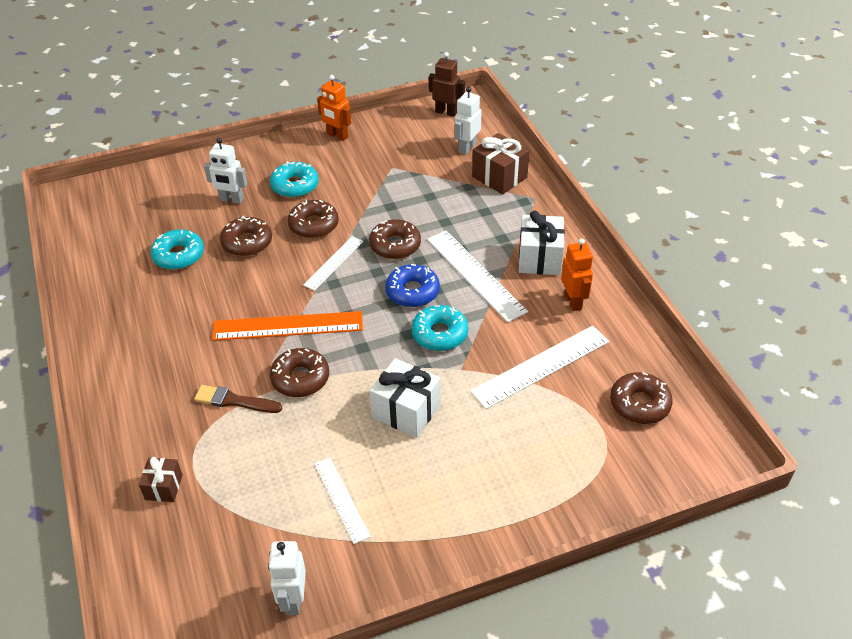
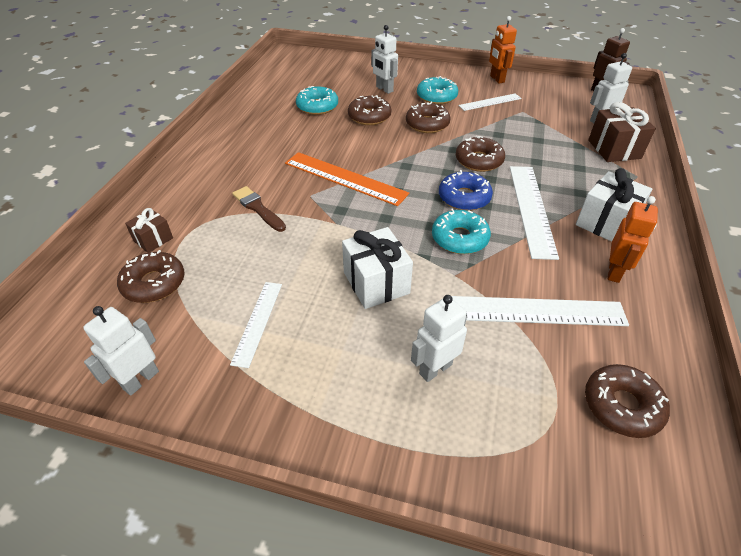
camera: 35 degrees right, 0 degrees up
(300, 378) = (318, 216): brown donut -> brown donut (154, 283)
(333, 263) = (419, 153): white ruler -> white ruler (490, 102)
(506, 452) = (435, 369): none -> white robot

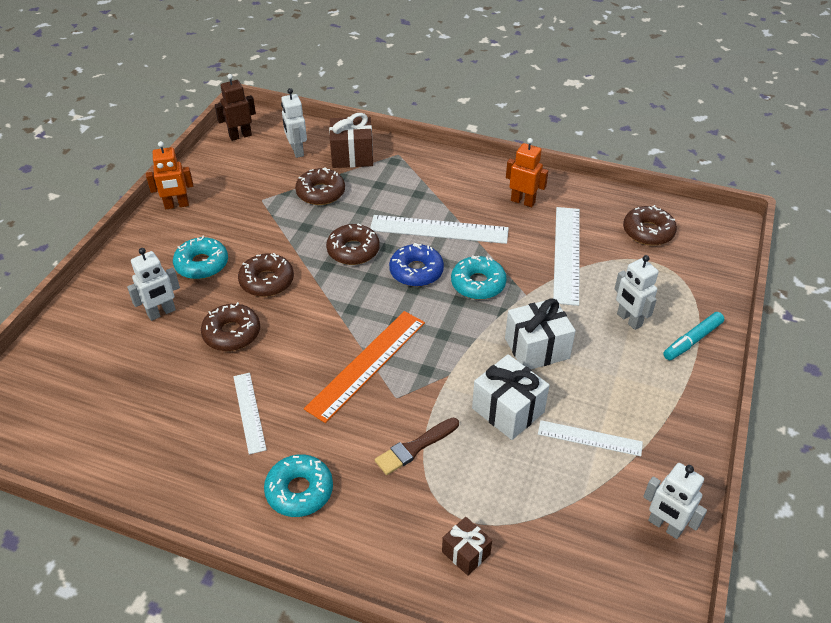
camera: 85 degrees left, 0 degrees up
(154, 283) = (540, 538): brown donut -> brown donut (320, 193)
(317, 107) = (186, 388): turquoise donut -> turquoise donut (299, 491)
(411, 440) = (692, 340): none -> turquoise marker
(490, 102) = (231, 221): white ruler -> white ruler (249, 412)
(606, 222) = (462, 190): white gift -> white gift (508, 410)

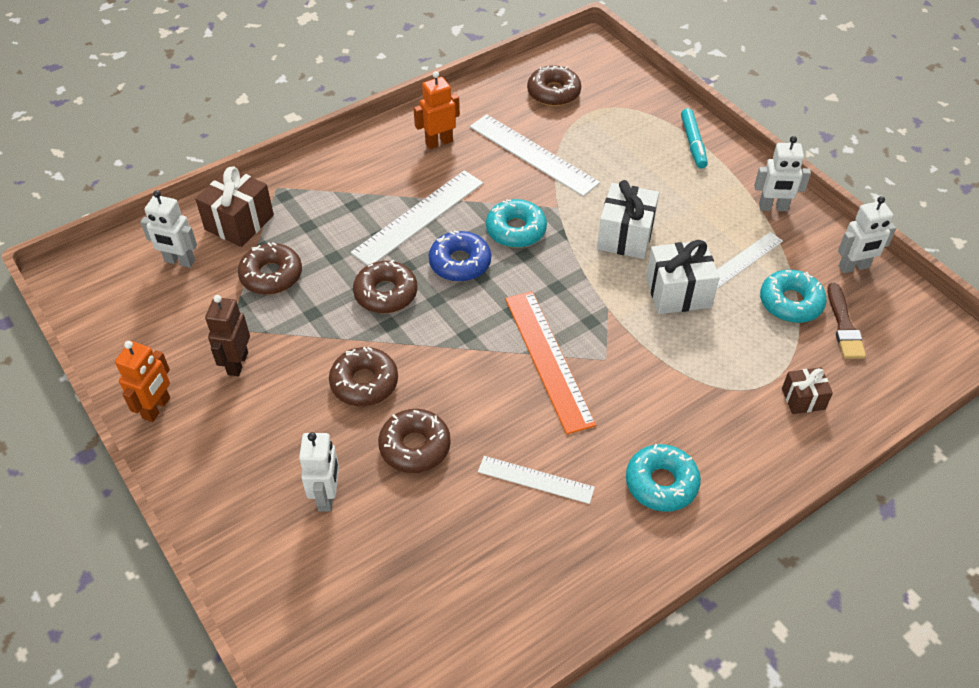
camera: 55 degrees left, 5 degrees up
(202, 264) = (283, 427): turquoise donut -> turquoise donut (790, 303)
(240, 136) = (94, 296): brown robot -> brown robot (237, 363)
(415, 447) = (672, 375): brown brush -> brown brush (844, 325)
(629, 320) = (641, 164): white robot -> white robot (773, 207)

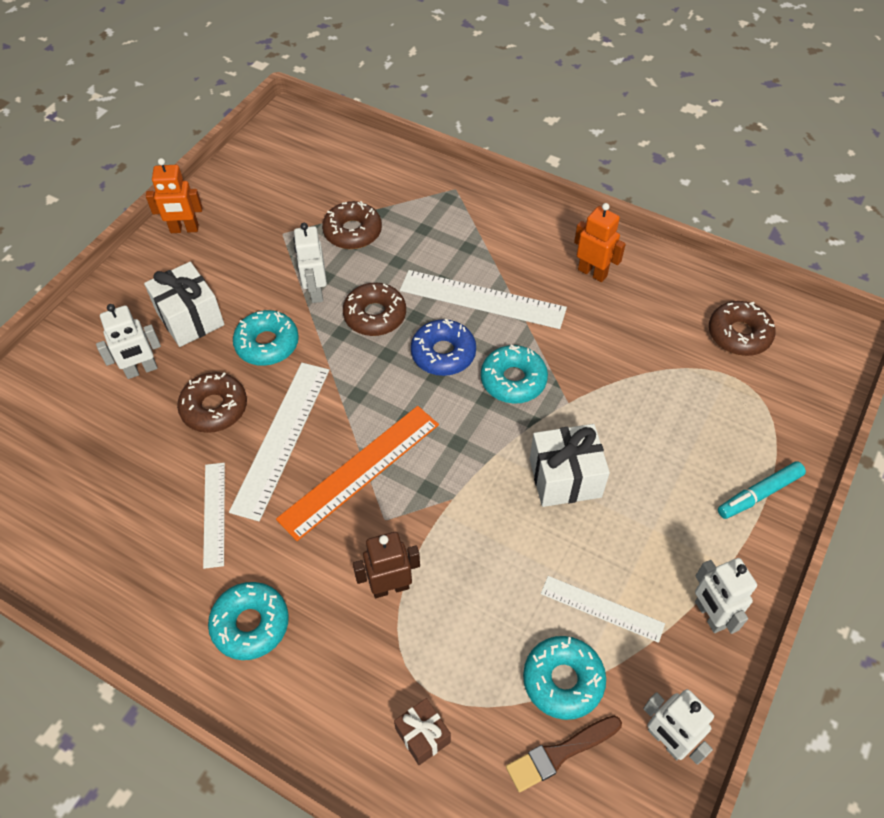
camera: 65 degrees right, 5 degrees up
(179, 261) = (336, 171): white robot -> white robot (316, 292)
(237, 363) = (249, 254): brown robot -> brown robot (390, 587)
(239, 222) = (400, 185): brown gift -> none
(364, 383) = (267, 344): brown donut -> turquoise donut
(532, 154) = (630, 353): white ruler -> white ruler (281, 438)
(678, 292) = (512, 556): white gift -> white gift (190, 318)

